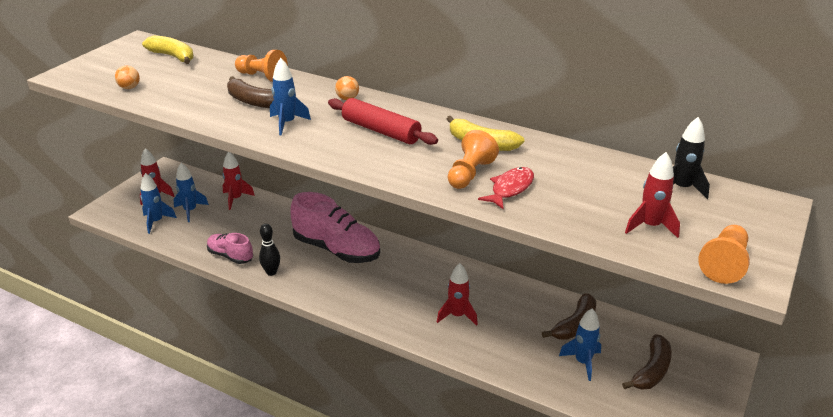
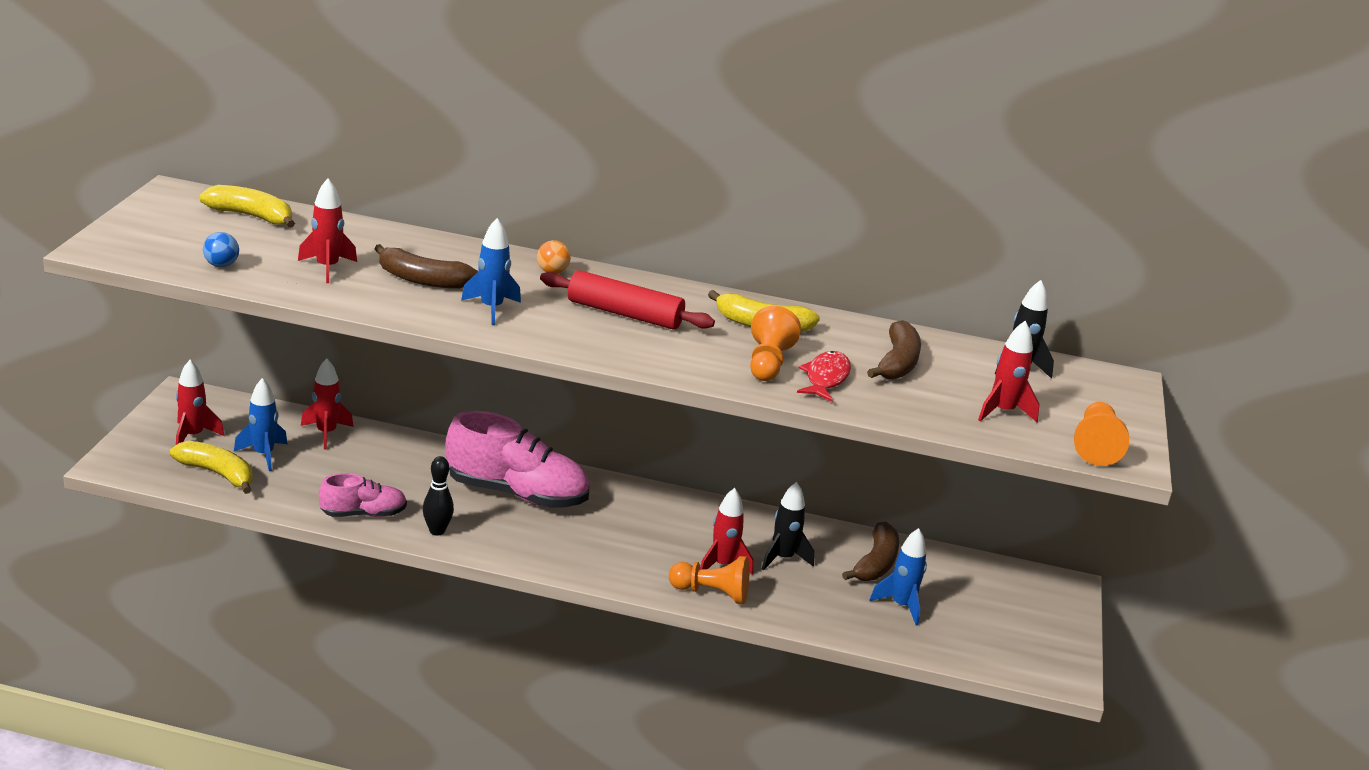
camera: 20 degrees left, 5 degrees down
(129, 88) = (221, 265): orange ball -> blue ball
(156, 222) = (218, 474): blue rocket -> yellow banana
(196, 91) = (327, 268): none -> red rocket
(230, 256) = (363, 514): pink shoe -> pink shoe turned 150 degrees clockwise
(262, 76) = (410, 244): orange pawn -> orange pawn (711, 593)
(505, 314) = (783, 558): none -> black rocket
(651, 371) = (985, 607): brown banana -> brown banana (897, 363)

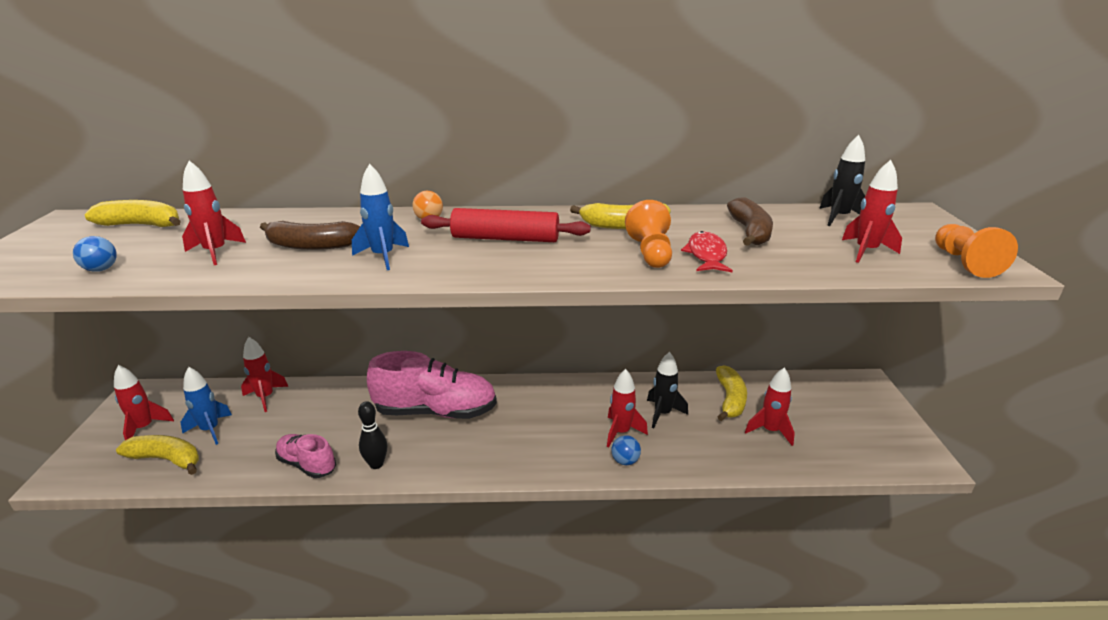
camera: 10 degrees left, 0 degrees up
(363, 514) = (307, 465): pink shoe -> pink shoe turned 120 degrees counterclockwise
(711, 593) = (625, 461): orange pawn -> blue ball
(875, 563) = (730, 400): brown banana -> yellow banana
(901, 605) = (770, 431): blue rocket -> red rocket

